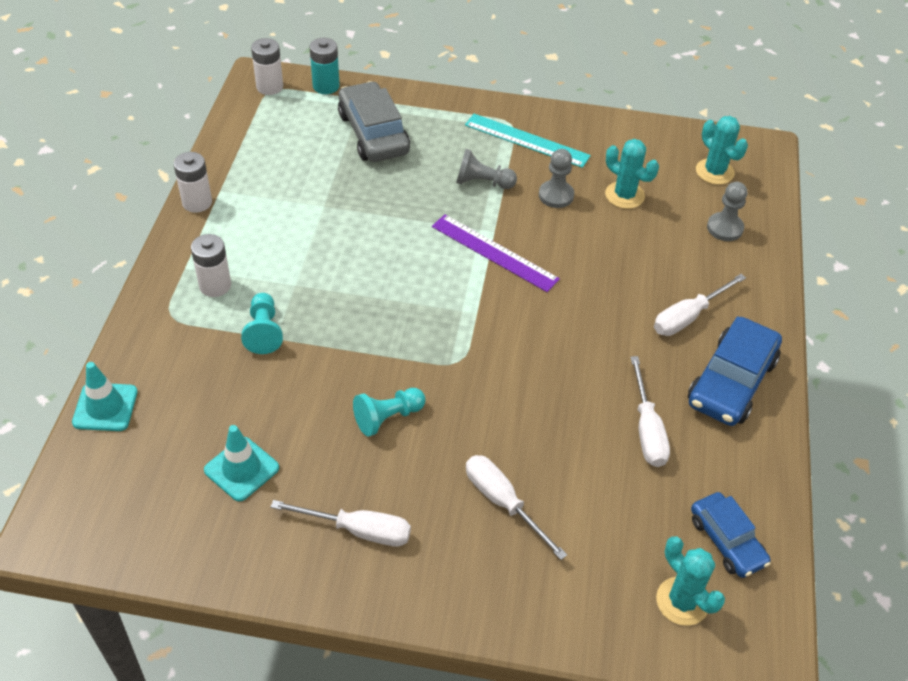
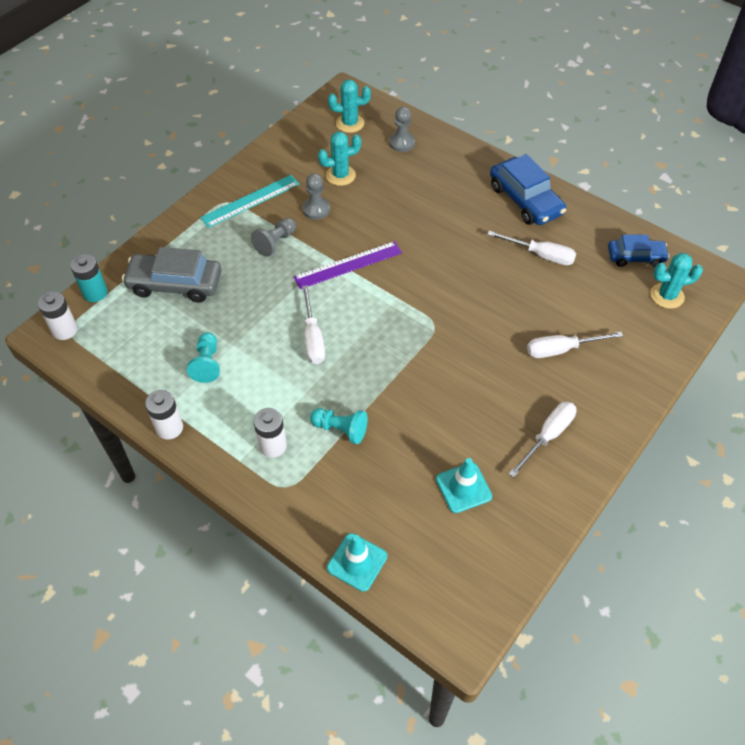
camera: 60 degrees left, 5 degrees up
(388, 418) = (462, 384): turquoise pawn -> turquoise pawn (207, 363)
(688, 317) = (464, 195): white screwdriver -> white screwdriver (313, 338)

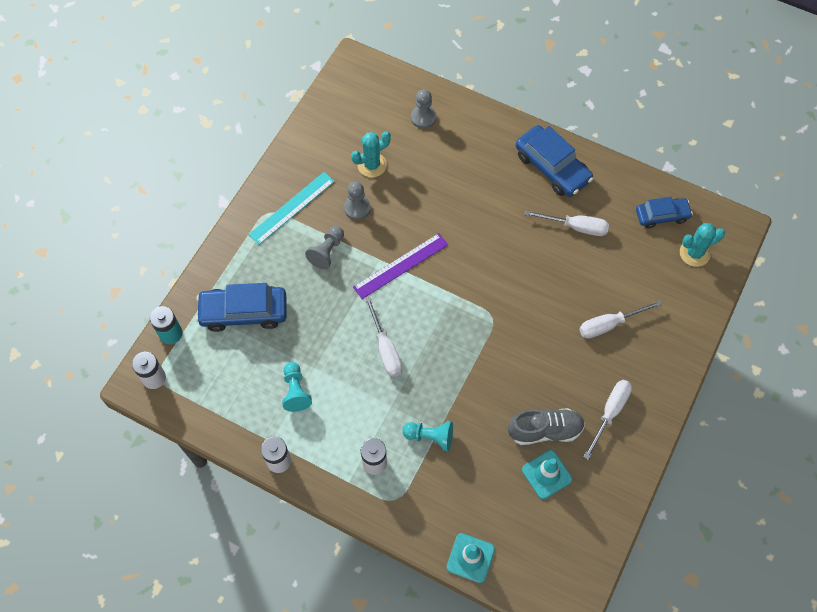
camera: 10 degrees left, 10 degrees up
(175, 284) = (244, 312): grey car -> blue car
(350, 123) = (367, 101): turquoise cactus -> none
(470, 442) = (545, 430): none -> grey shoe

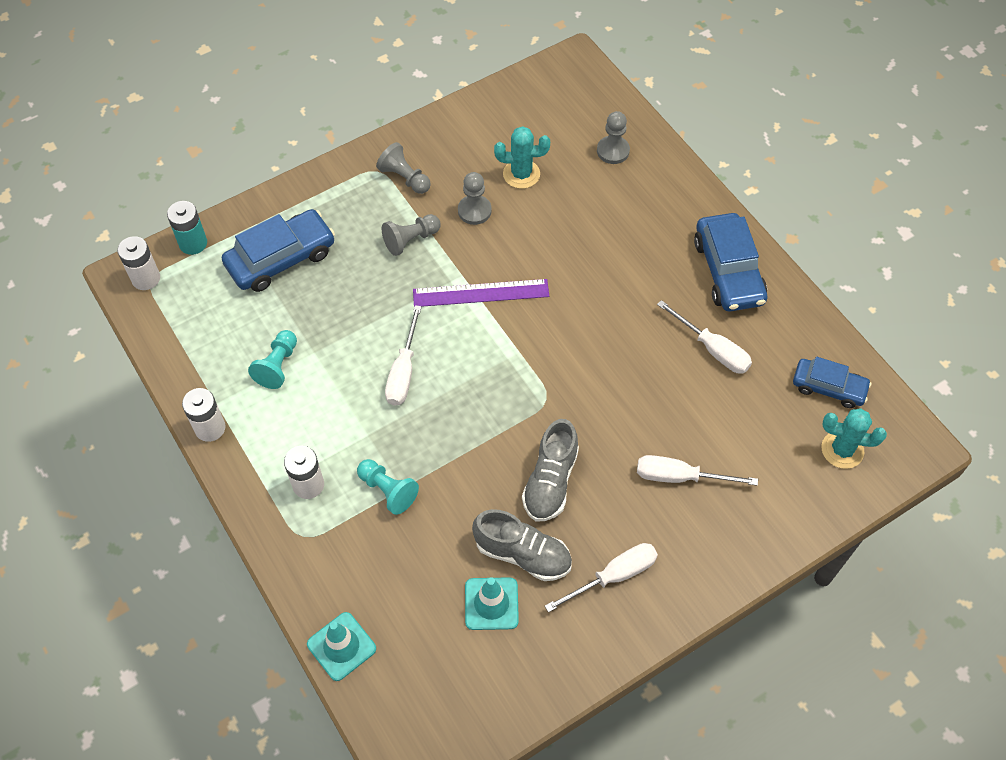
camera: 30 degrees right, 5 degrees down
(244, 312) = (281, 258): blue car -> blue car turned 120 degrees clockwise
(292, 208) = (404, 178): turquoise ruler -> grey pawn
(531, 372) = (550, 481): none -> grey shoe

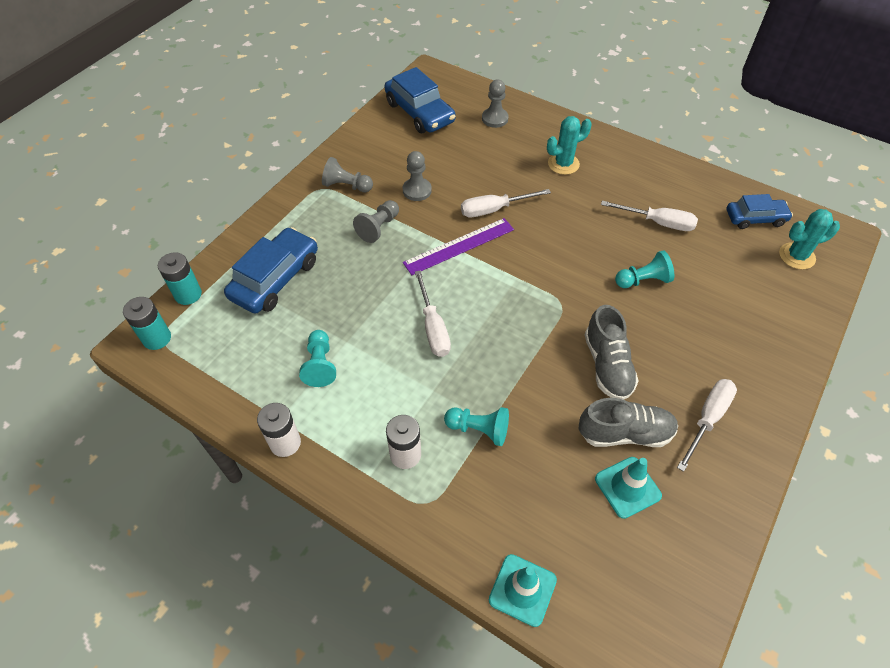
camera: 25 degrees left, 5 degrees down
(146, 278) = (157, 338): white battery -> turquoise battery
(521, 174) = (437, 154): turquoise cactus -> turquoise cactus (563, 164)
(649, 408) = (643, 280): none -> turquoise pawn
(680, 477) = (701, 321): white screwdriver -> white screwdriver (494, 209)
(728, 271) = (630, 168): blue car -> blue car (419, 112)

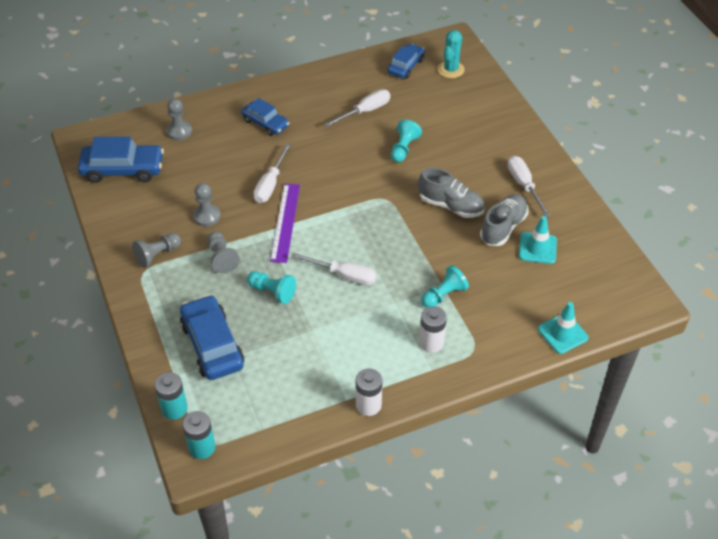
camera: 55 degrees left, 5 degrees down
(320, 365) = (319, 354): turquoise pawn -> turquoise pawn (272, 292)
(563, 164) = (265, 123): turquoise cactus -> blue car

